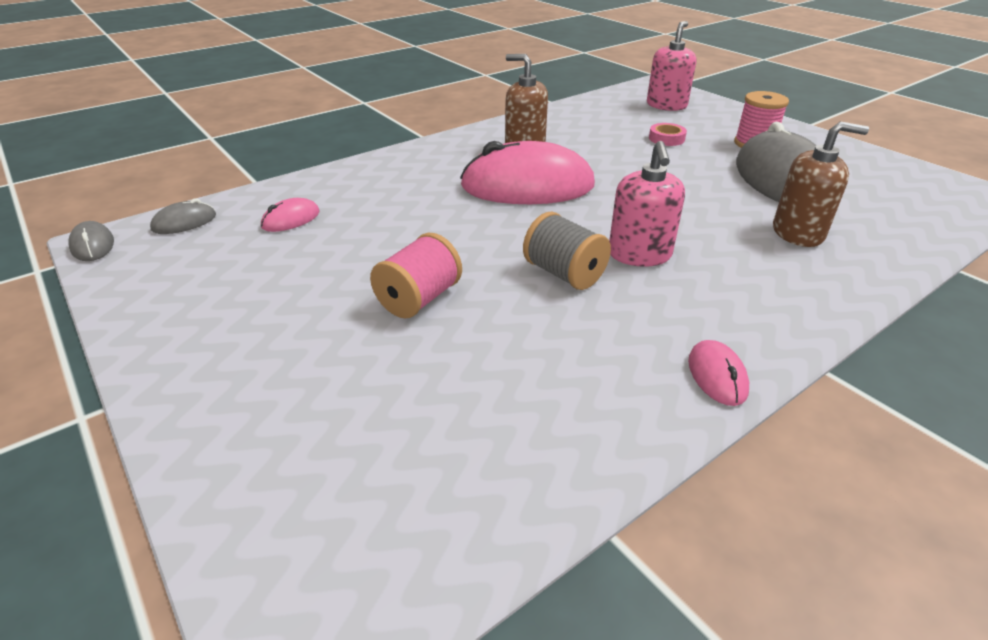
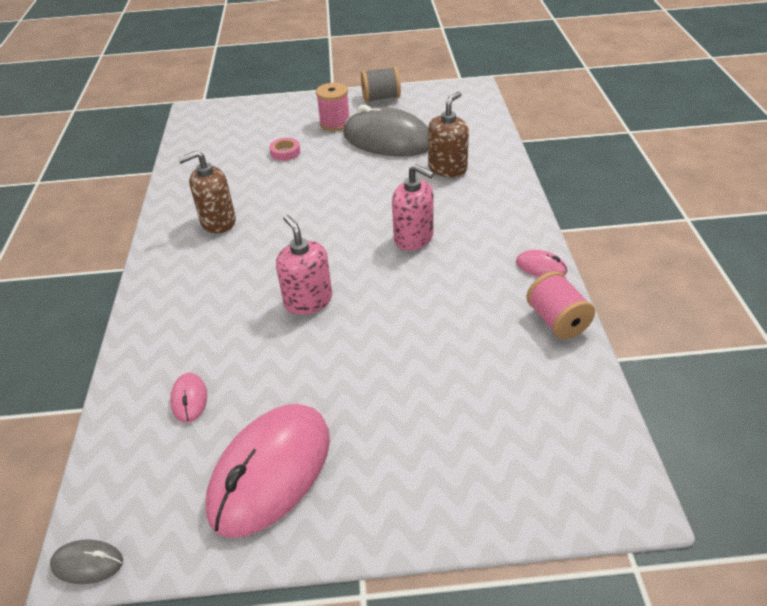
camera: 55 degrees left, 5 degrees up
(184, 222) = (115, 479): grey mouse -> none
(419, 299) = (375, 358): pink spool -> pink spool (557, 321)
(527, 186) = (279, 247): pink mouse -> pink mouse (270, 472)
(564, 274) = (405, 279): grey spool -> grey spool (381, 98)
(666, 105) = (236, 125): pink soap dispenser -> pink soap dispenser (308, 301)

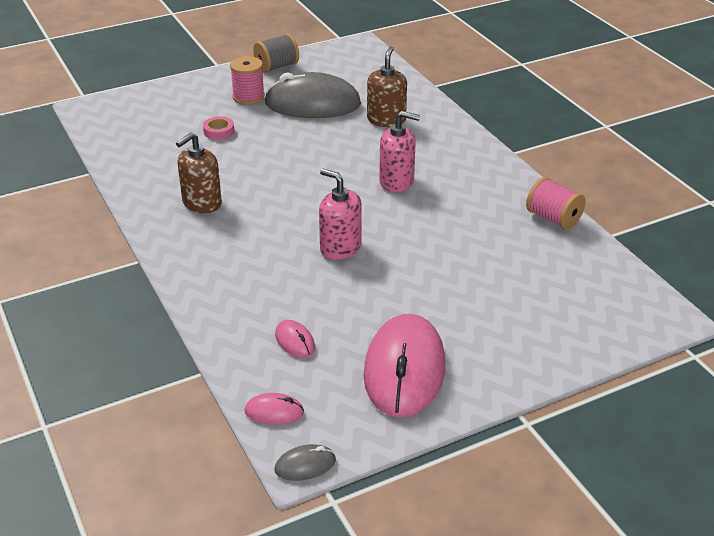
camera: 25 degrees left, 5 degrees down
(541, 267) = (516, 183): pink mouse -> pink mouse (274, 412)

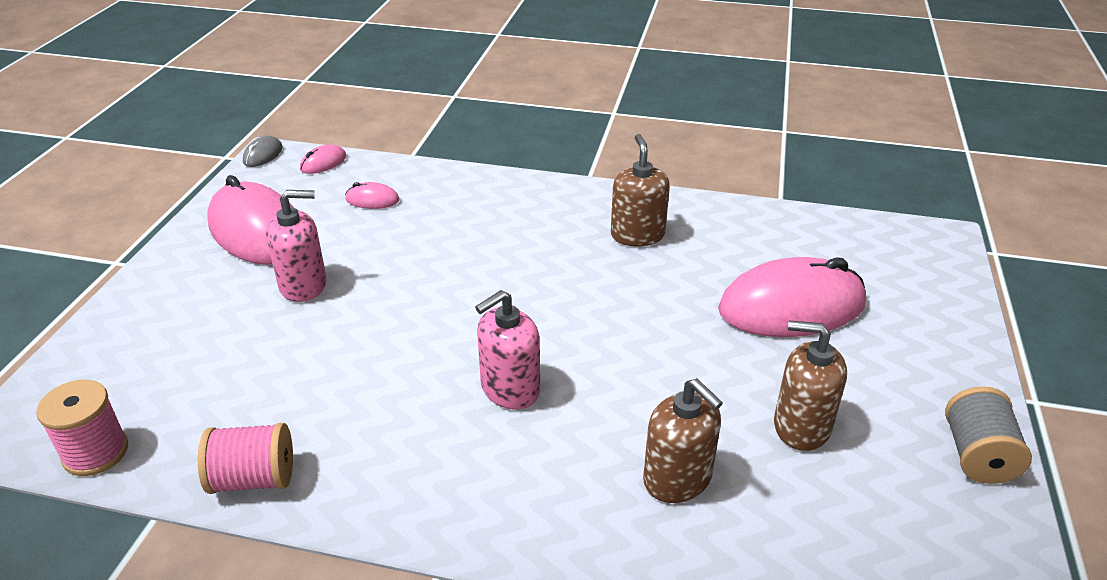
camera: 130 degrees right, 0 degrees up
(219, 131) = (791, 307): pink tape -> pink mouse
(248, 97) = (876, 374): pink spool -> pink spool (96, 452)
(312, 104) = (801, 426): grey mouse -> brown soap dispenser
(340, 248) = (449, 280): pink soap dispenser -> pink soap dispenser (303, 285)

